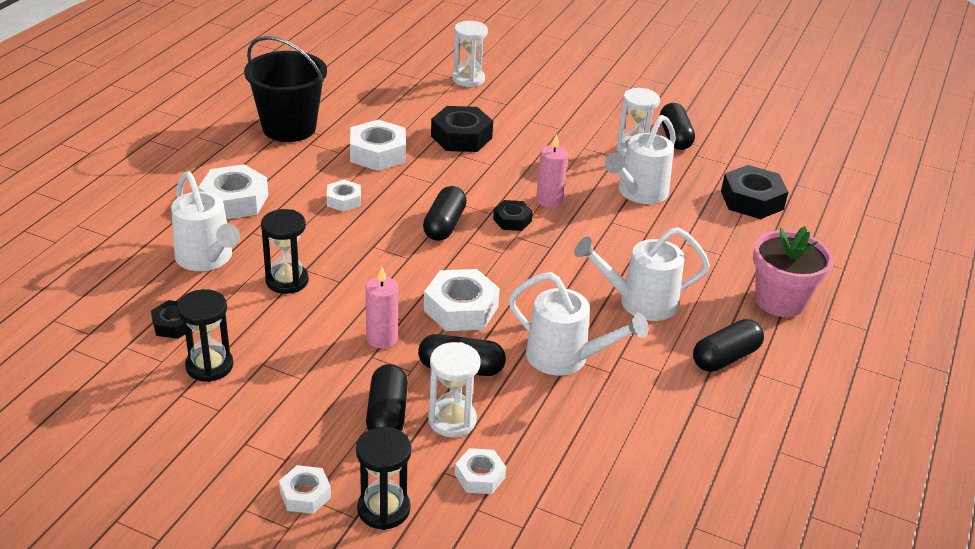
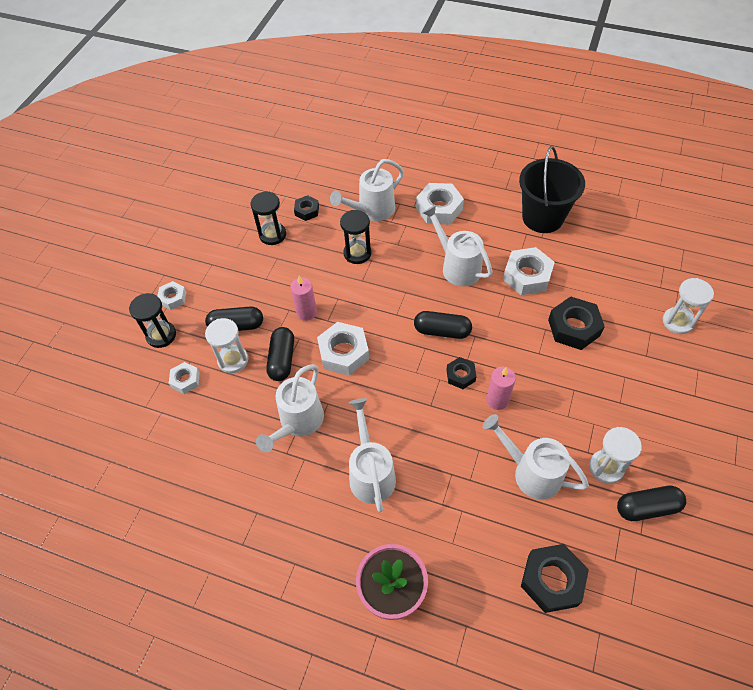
camera: 90 degrees right, 20 degrees up
(344, 200) = (456, 266): white nut -> white watering can
(725, 357) = (310, 538): black capsule -> none

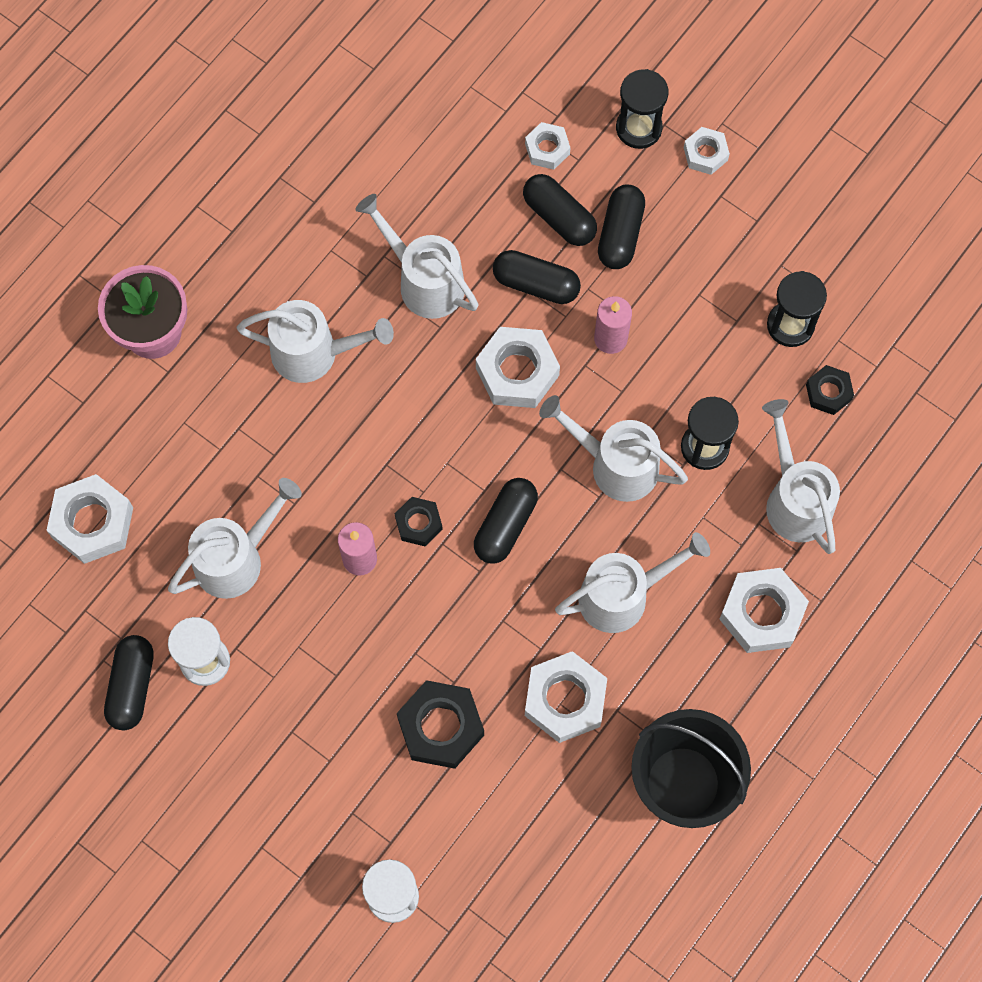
camera: 105 degrees right, 15 degrees up
(233, 360) = (559, 217): white hourglass -> black capsule
(383, 290) = (614, 464): none -> white watering can
(552, 580) = (92, 522): black nut -> white nut

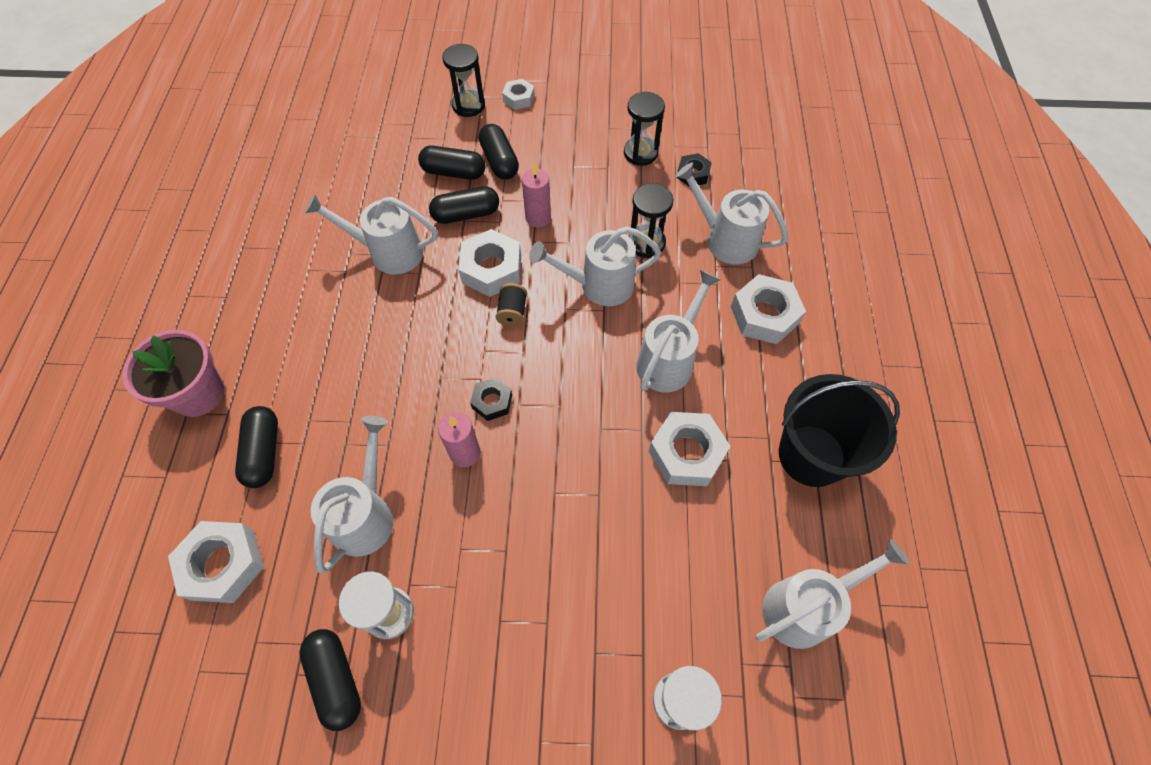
camera: 35 degrees left, 10 degrees down
(315, 353) = (338, 337): white watering can -> white watering can (806, 606)
(440, 727) = (614, 534): black nut -> none
(504, 438) = (512, 312): none -> black spool
(505, 525) = (555, 365): black capsule -> black capsule (264, 452)
(547, 149) = (419, 142): white nut -> none

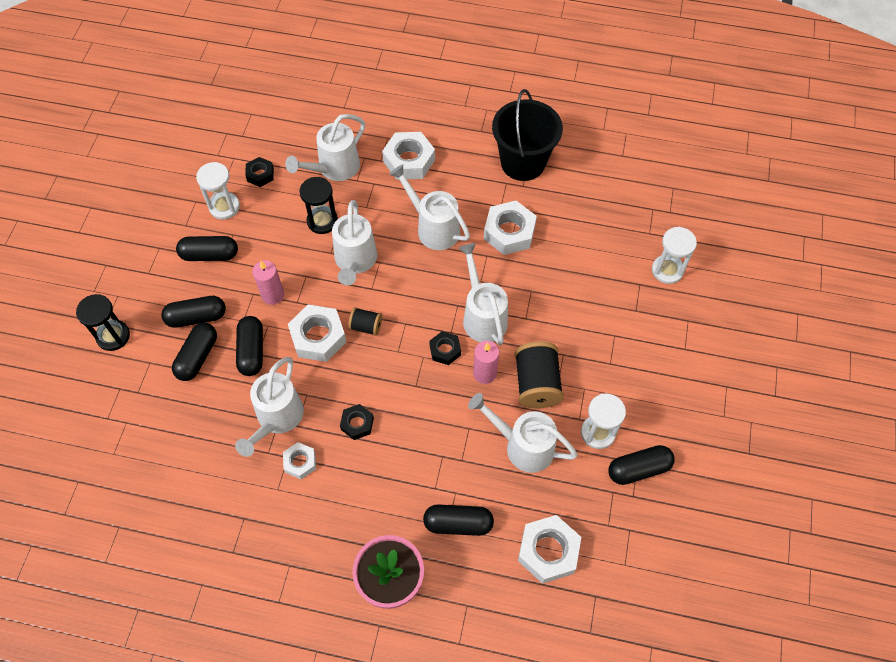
camera: 80 degrees left, 0 degrees up
(386, 327) = (357, 424): none -> black nut
(456, 520) = (536, 384): none -> black spool
(519, 98) = (120, 291): white nut -> white nut (300, 462)
(577, 155) = (210, 255): none -> black capsule
(640, 153) = (224, 207): black hourglass -> white hourglass
(806, 606) = (619, 192): white watering can -> white watering can (482, 315)

